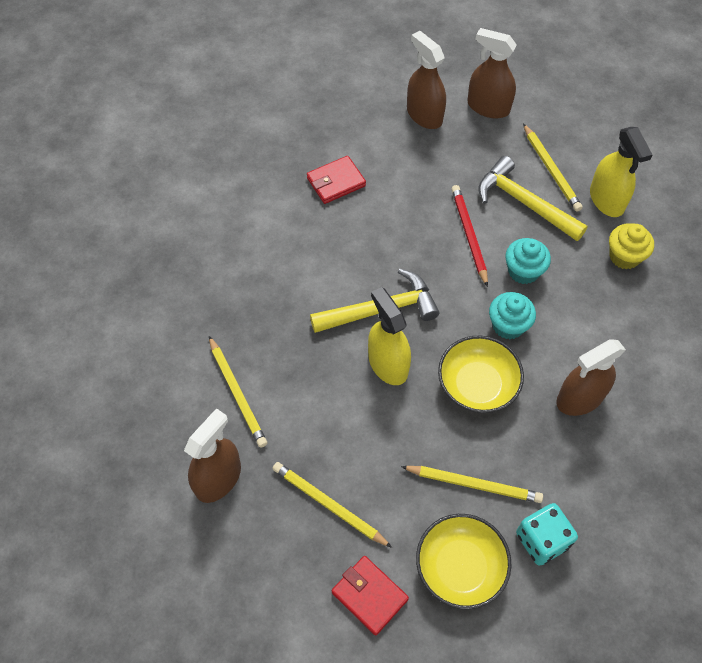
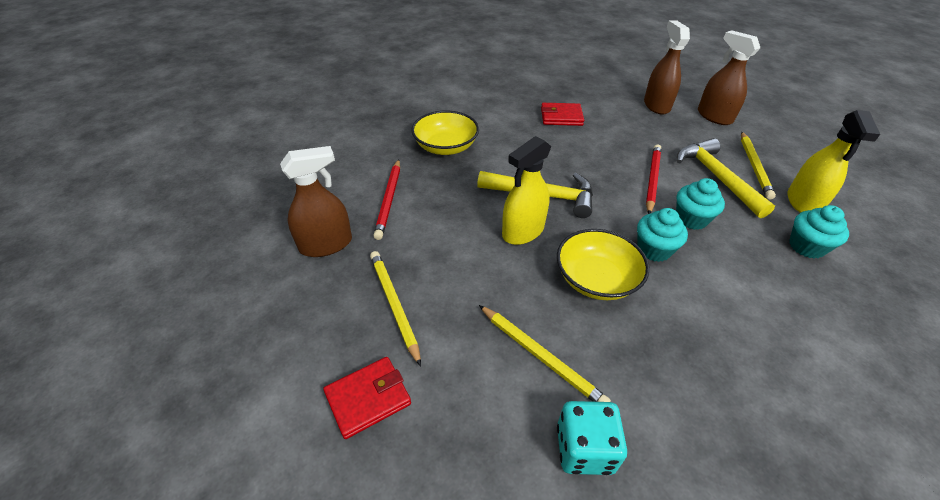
camera: 30 degrees right, 15 degrees down
(237, 393) = (389, 200): yellow pencil -> red pencil
(369, 595) = (368, 398): red wallet -> red wallet turned 75 degrees clockwise
(388, 364) = (523, 231): yellow spray bottle -> yellow spray bottle turned 135 degrees counterclockwise
(460, 567) = (476, 424): yellow bowl -> yellow bowl (445, 147)
(580, 398) = (701, 337): brown spray bottle -> none
(624, 256) = (806, 246): yellow cupcake -> turquoise cupcake

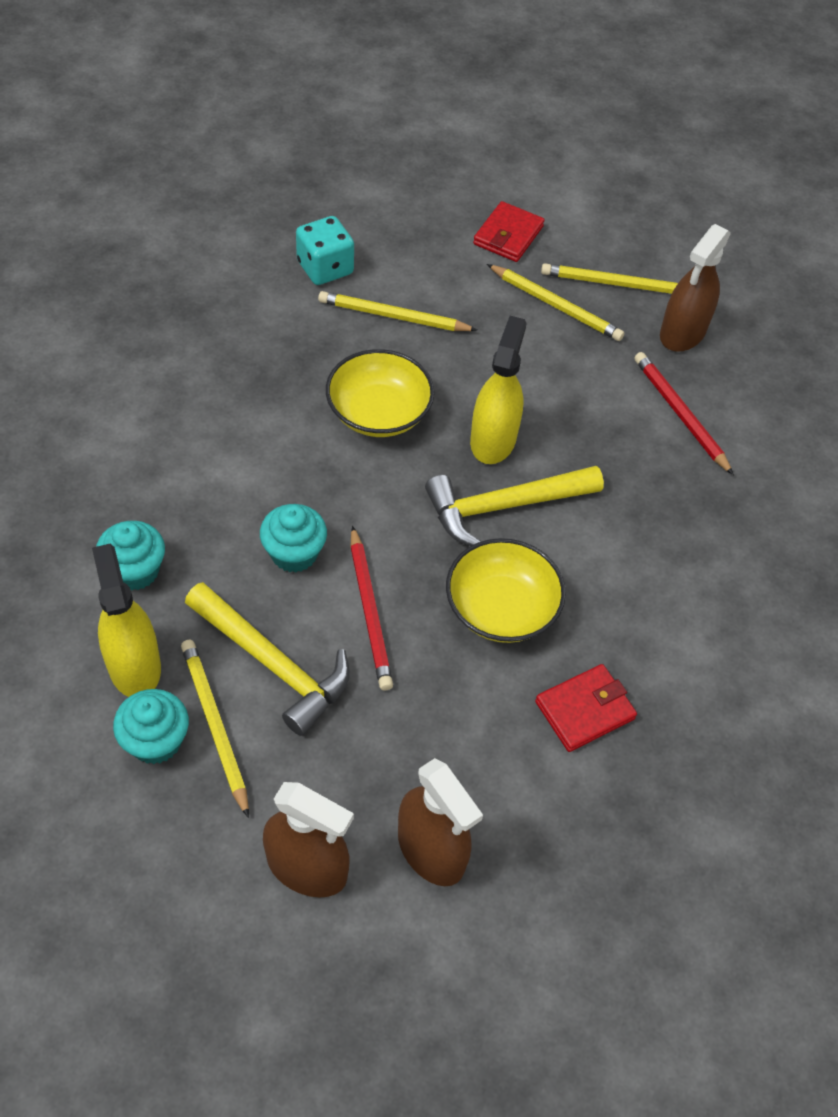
camera: 145 degrees right, 10 degrees up
(328, 302) = (615, 283): none -> yellow pencil
(445, 147) = (701, 539): yellow bowl -> yellow bowl (501, 608)
(654, 249) = (328, 480): turquoise cupcake -> turquoise cupcake (156, 741)

